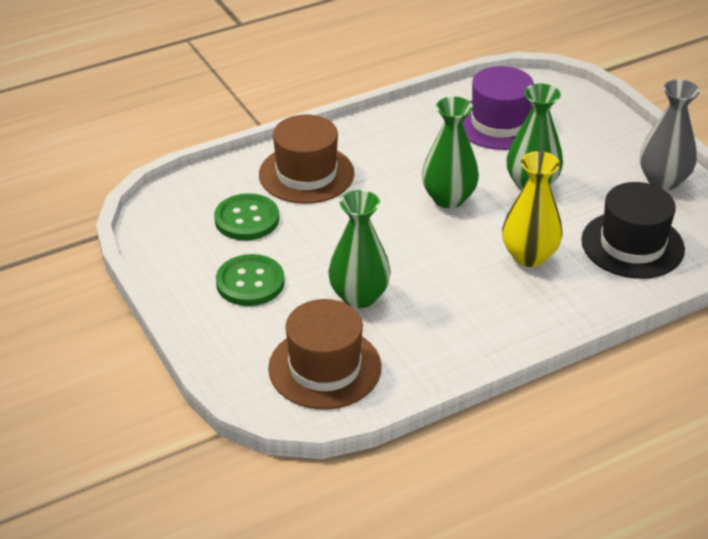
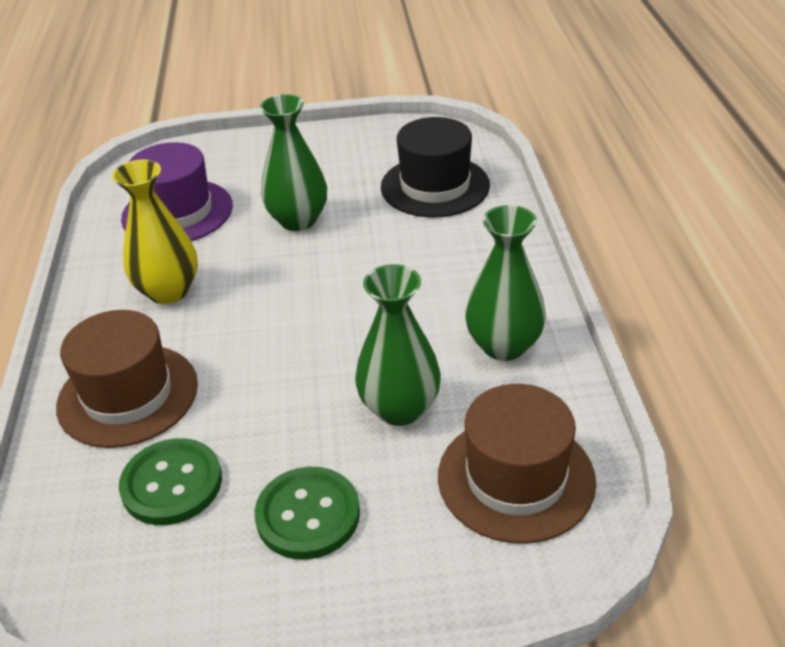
camera: 65 degrees left, 0 degrees up
(448, 198) = (274, 285): green vase -> green vase (504, 345)
(529, 256) = (410, 254): yellow vase -> yellow vase (168, 291)
(663, 180) = (354, 142): grey vase -> none

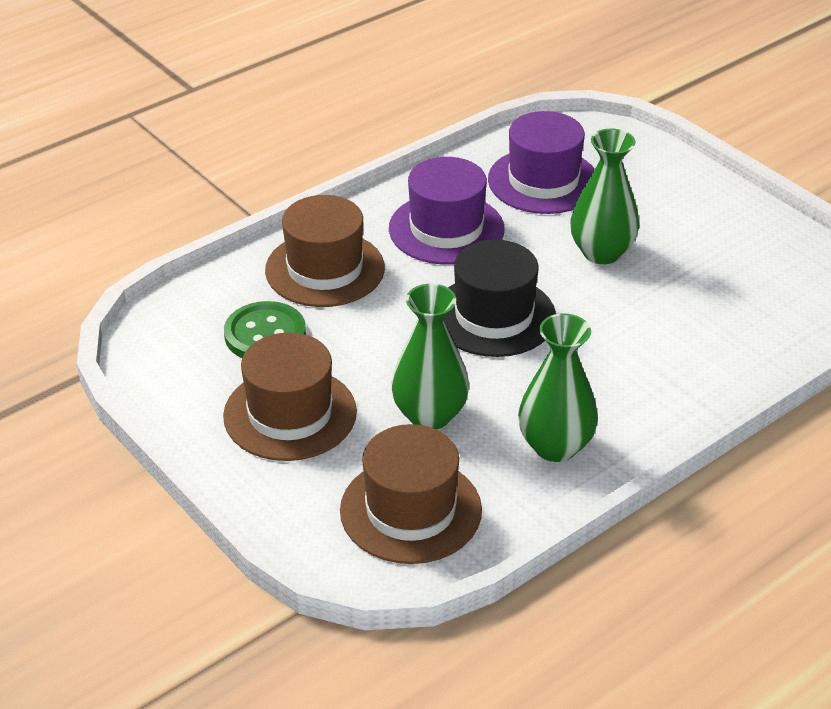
camera: 55 degrees right, 0 degrees up
(168, 291) = (446, 229): yellow vase -> purple hat
(308, 515) = (290, 414): green button -> brown hat
(435, 186) = (739, 312): black hat -> black hat (494, 316)

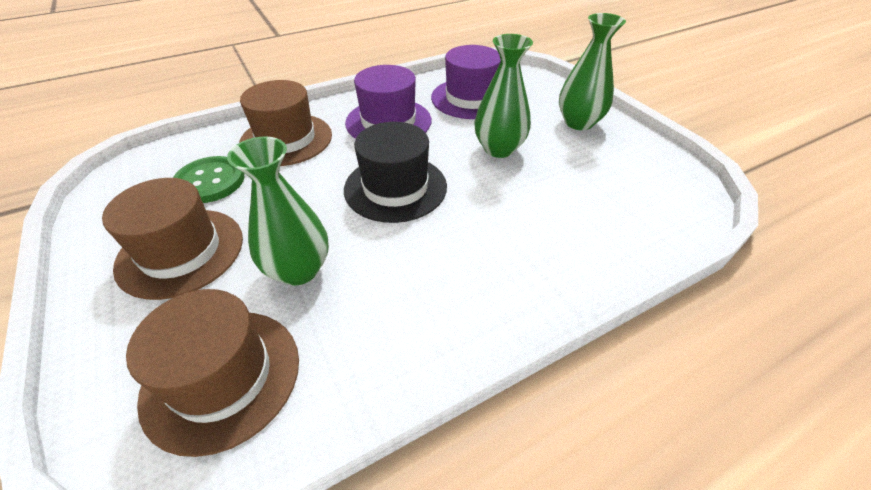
camera: 10 degrees right, 5 degrees up
(555, 446) = (400, 320): green vase -> green vase (579, 122)

